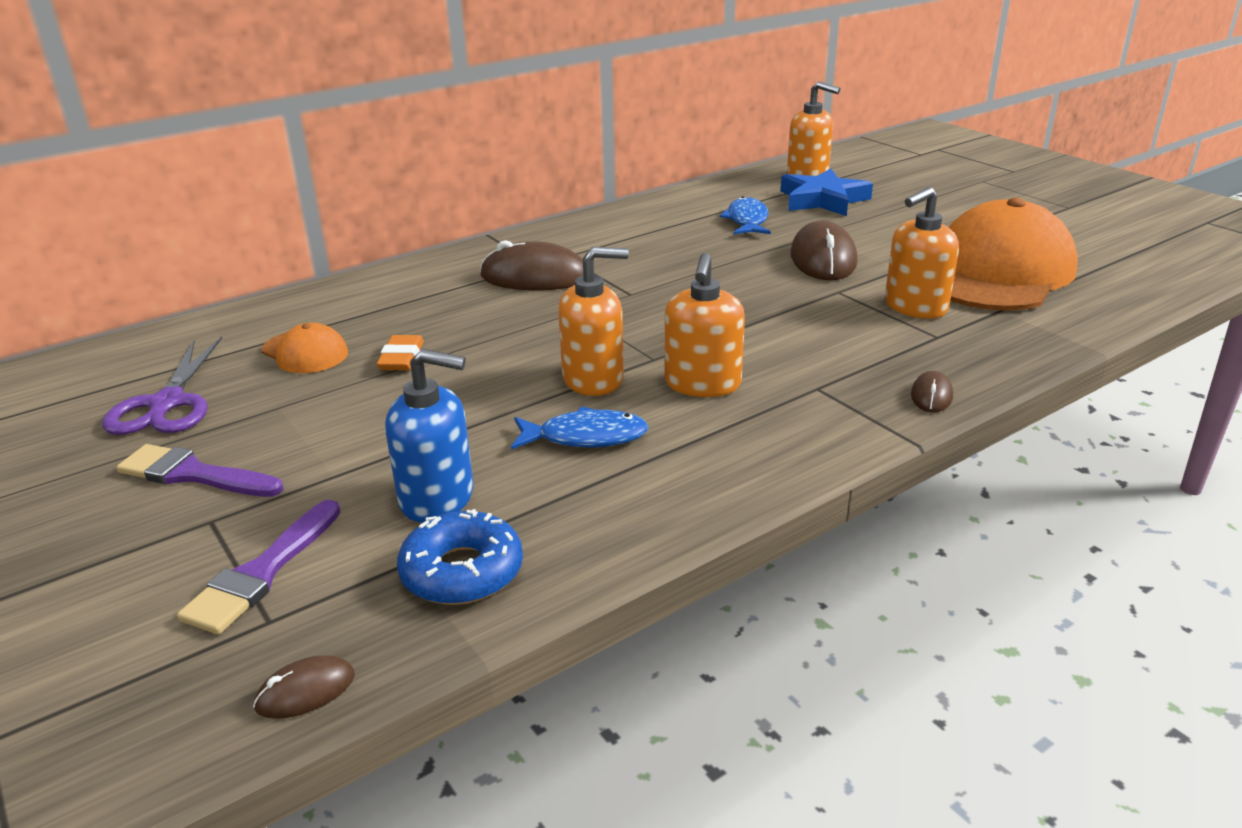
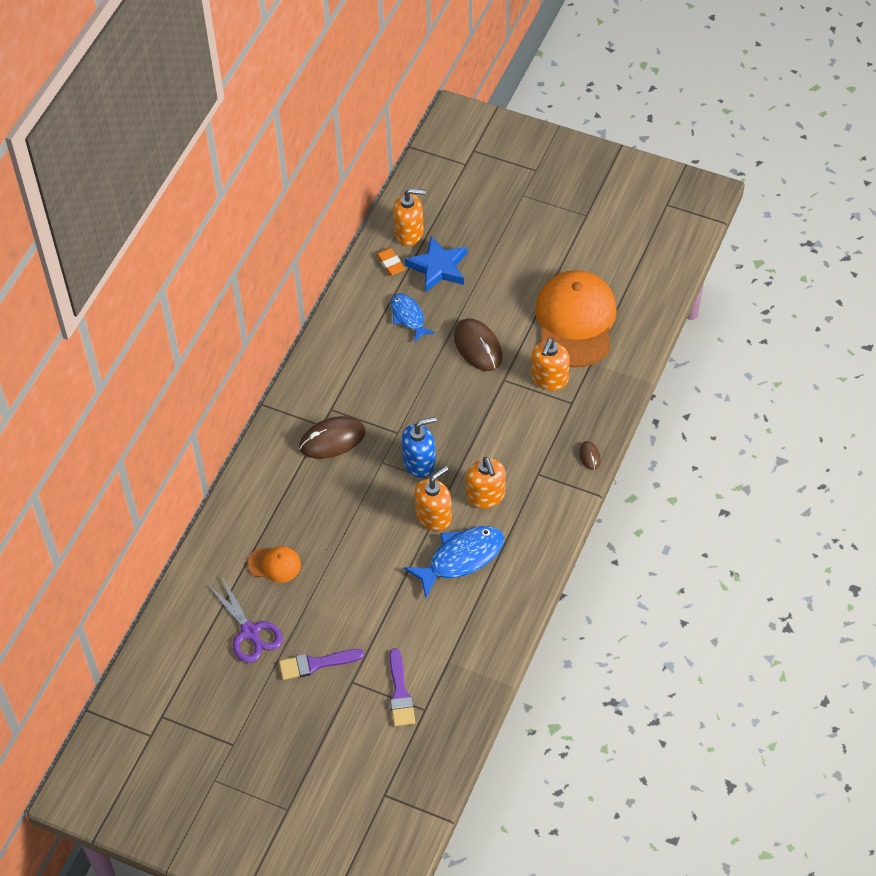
camera: 30 degrees left, 25 degrees up
(305, 691) = (465, 726): brown mouse -> none
(401, 358) = (328, 545): orange eraser -> orange eraser (390, 263)
(437, 498) = (430, 624): blue soap dispenser -> blue soap dispenser (419, 462)
(462, 571) = (472, 654): blue donut -> none
(585, 437) = (461, 558): blue fish -> blue fish, size x1.59

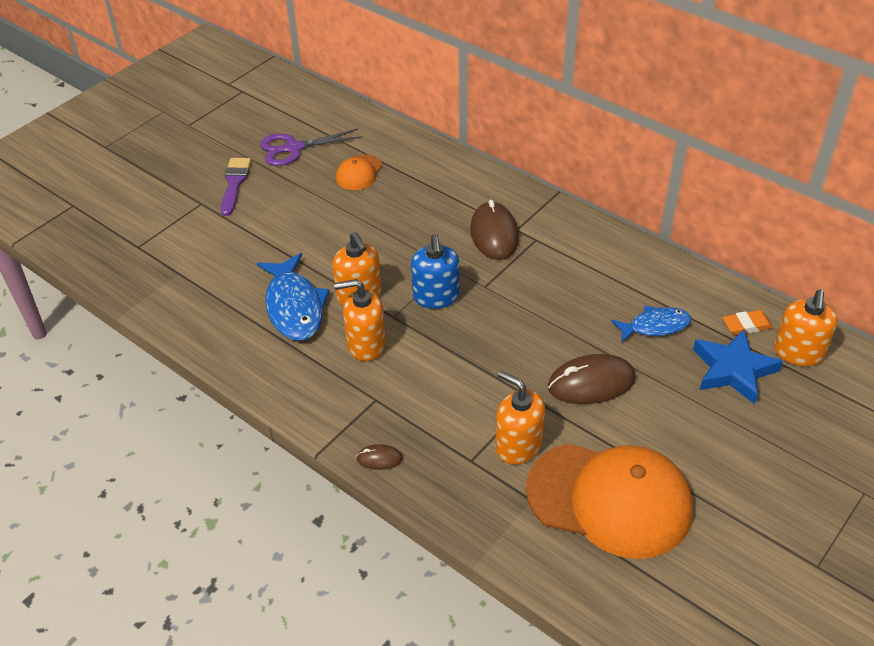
camera: 105 degrees right, 10 degrees down
(400, 693) = (167, 233): purple brush -> none

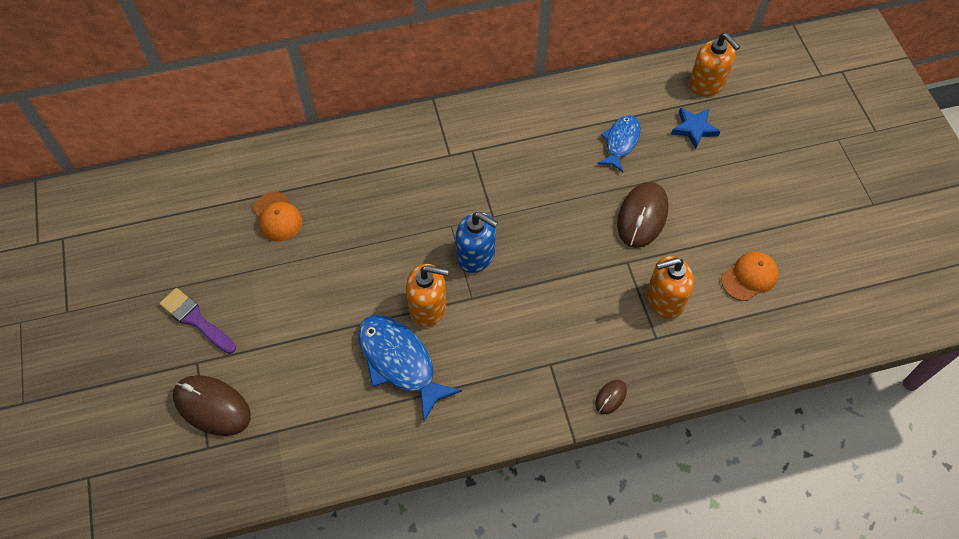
camera: 55 degrees left, 15 degrees up
(293, 148) = (193, 246): purple scissors -> none
(294, 306) = (400, 362): blue fish -> blue fish turned 150 degrees counterclockwise
(366, 344) = (487, 335): orange soap dispenser -> none
(494, 234) = (441, 172): brown mouse -> brown mouse (212, 406)
(610, 499) = (749, 277): orange cap -> orange cap, size x0.45
(733, 370) = (694, 129): blue star -> blue star, size x0.66
(746, 325) = (661, 92): orange eraser -> none

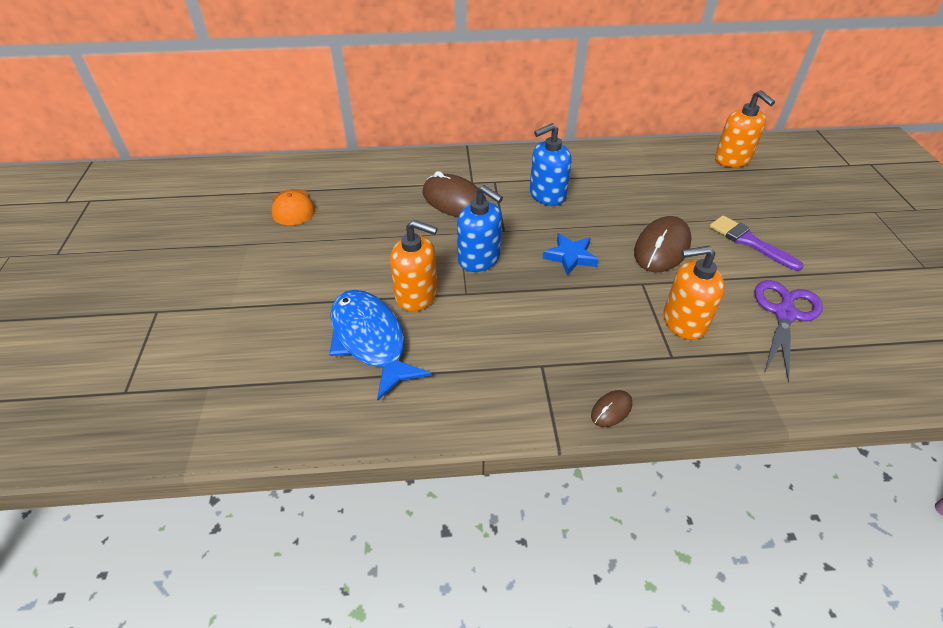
camera: 10 degrees right, 15 degrees down
(196, 320) = (175, 275): purple brush -> purple brush (750, 242)
(212, 406) = (151, 353): brown mouse -> brown mouse (454, 201)
(527, 162) = (547, 195): none -> blue soap dispenser
(620, 142) = (643, 190): blue fish -> none
(694, 129) = (719, 188): blue star -> blue star (570, 257)
(749, 277) = (785, 313): orange cap -> purple scissors

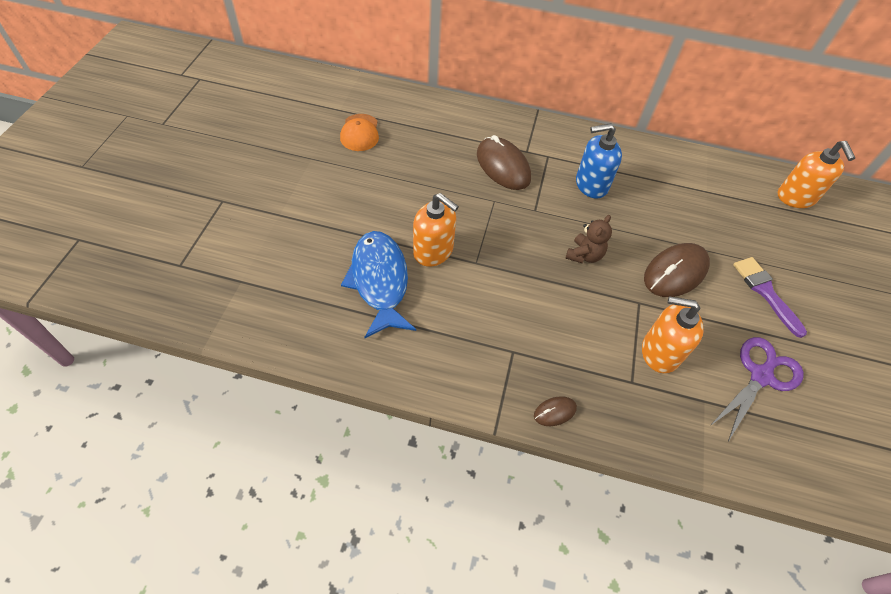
camera: 15 degrees right, 10 degrees up
(479, 259) = (501, 232): blue soap dispenser -> none
(570, 257) = (584, 255): blue star -> brown teddy bear

